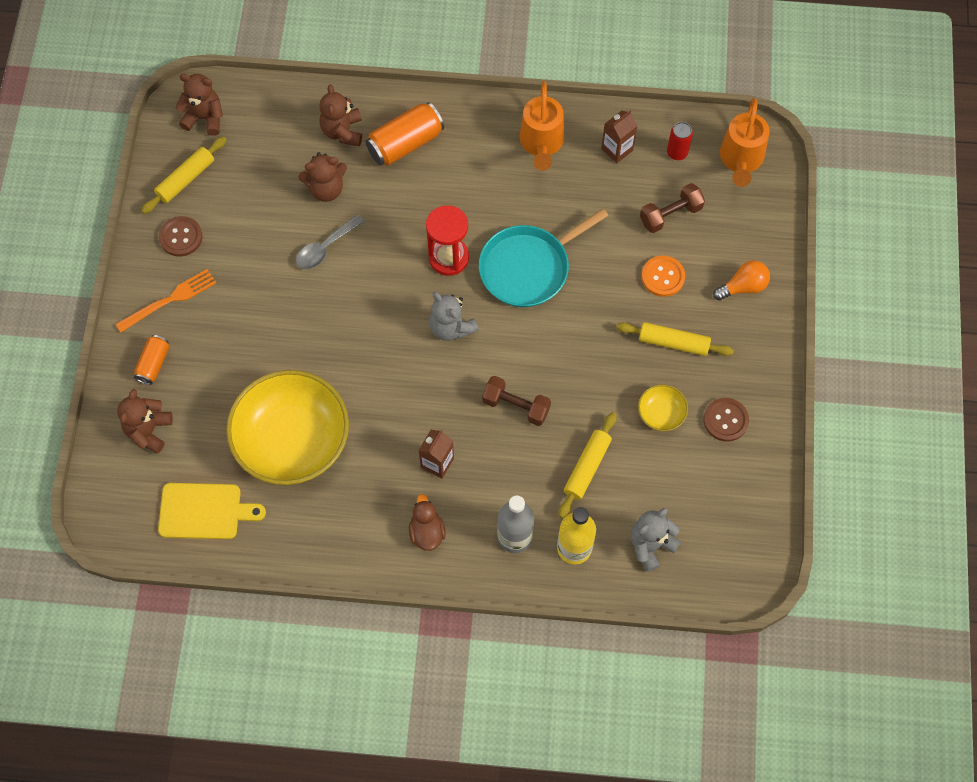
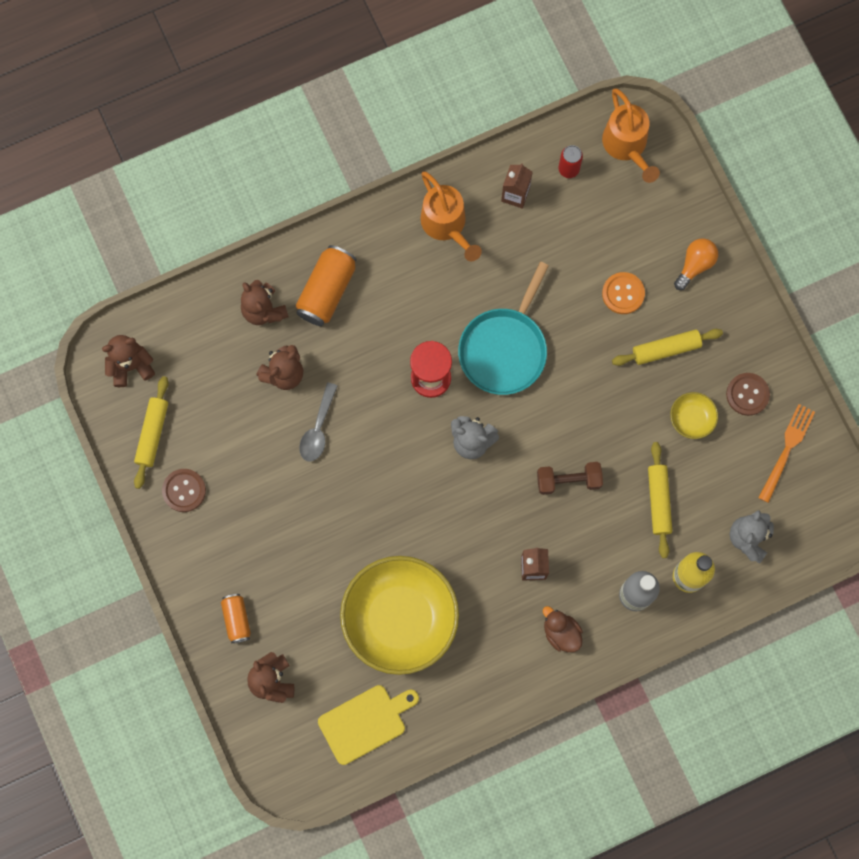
camera: 30 degrees left, 10 degrees up
(170, 299) = (213, 553): orange fork -> orange fork (787, 449)
(670, 214) = (596, 231): brown dumbbell -> none

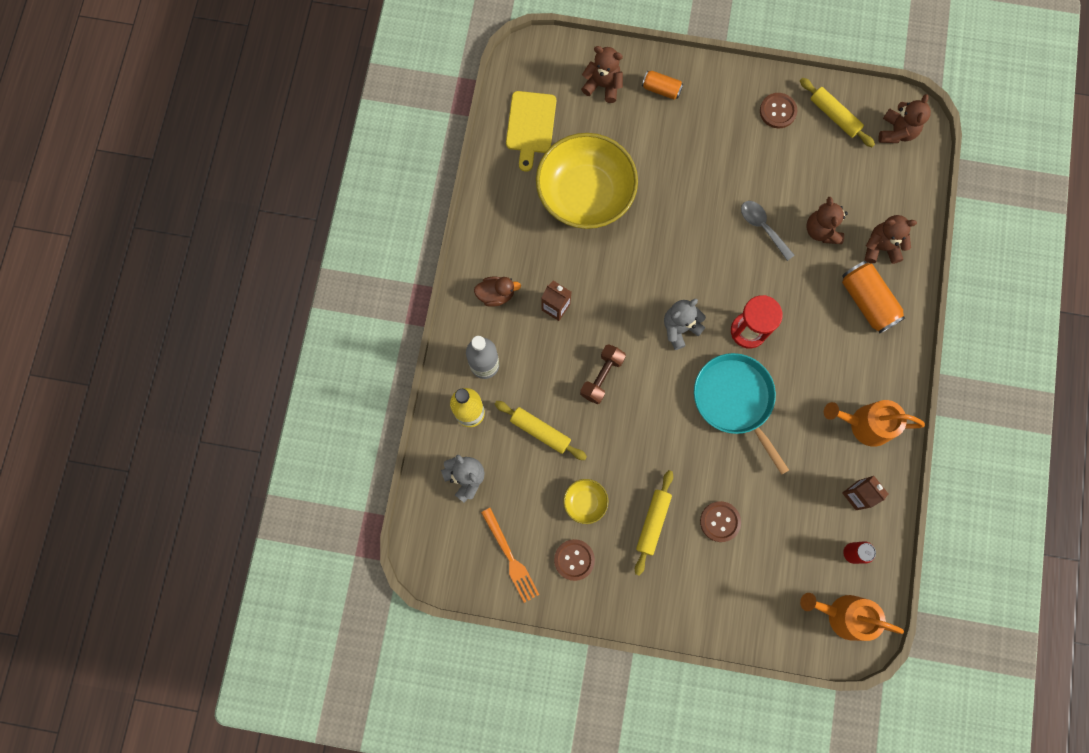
camera: 125 degrees right, 0 degrees up
(623, 293) = (720, 521): orange button -> brown button
(695, 265) = (706, 596): orange light bulb -> none

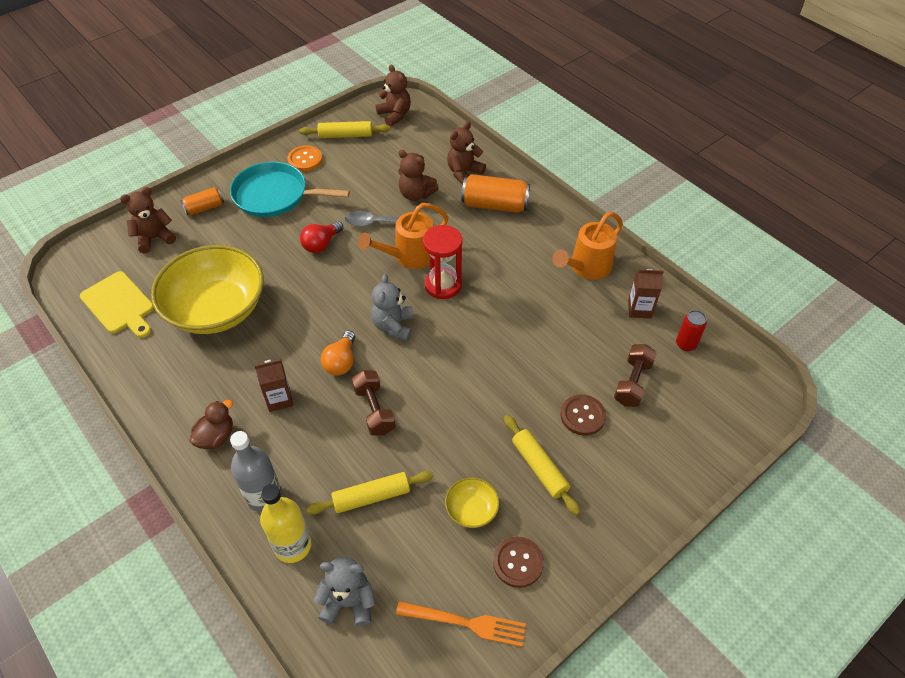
camera: 50 degrees left, 25 degrees down
(619, 320) = (341, 362): none -> orange light bulb
(706, 208) = (321, 244): none -> red light bulb
(735, 400) = (489, 332): turquoise pan -> turquoise pan (275, 195)
(777, 111) = (305, 159): brown button -> orange button
(780, 537) = (632, 383): none -> brown dumbbell
(842, 615) = (735, 386): orange watering can -> orange watering can (409, 256)

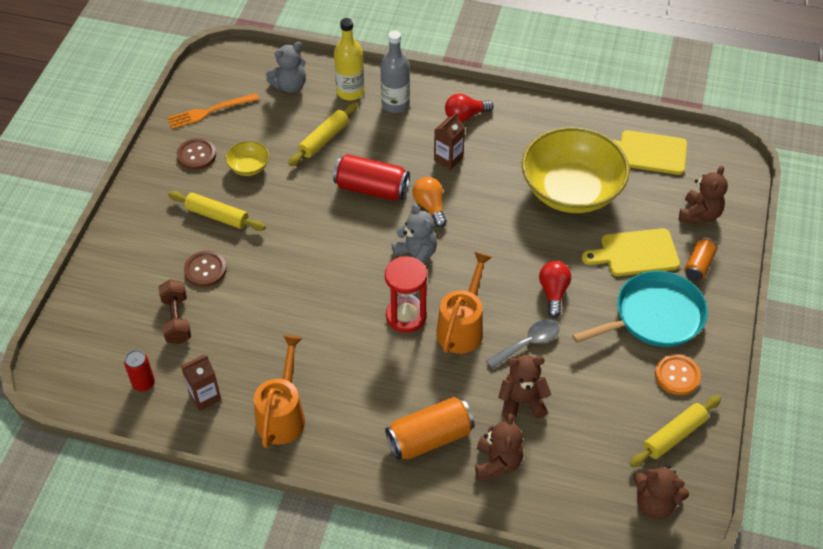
camera: 145 degrees right, 0 degrees up
(216, 437) = (465, 116): brown duck -> red light bulb
(233, 238) = (636, 253): none -> yellow cutting board
(374, 410) = (371, 188): brown dumbbell -> red can

